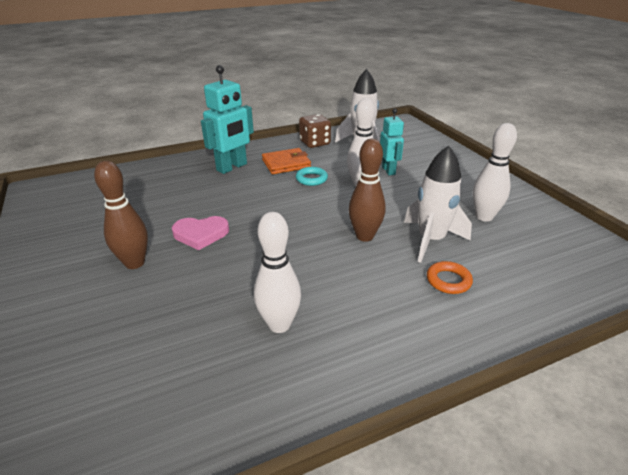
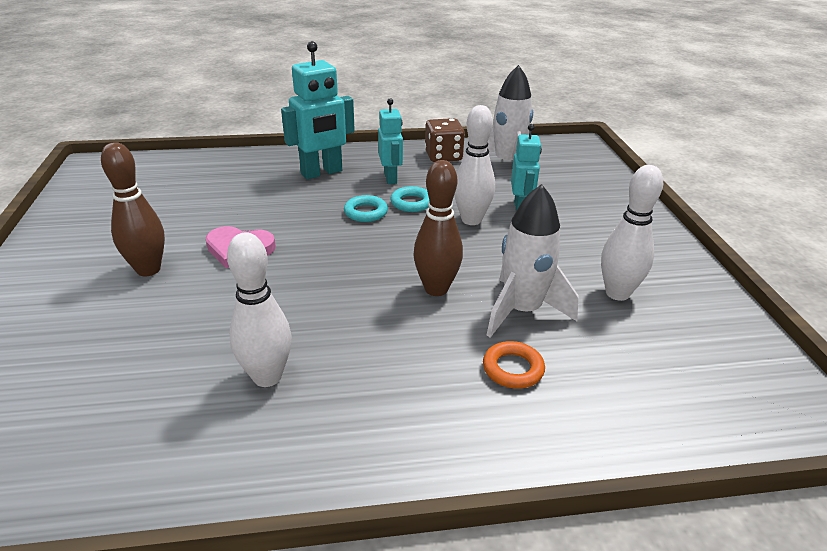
camera: 15 degrees right, 0 degrees up
(282, 191) = (366, 212): none -> turquoise ring
(286, 164) = (391, 178): orange wallet -> turquoise robot

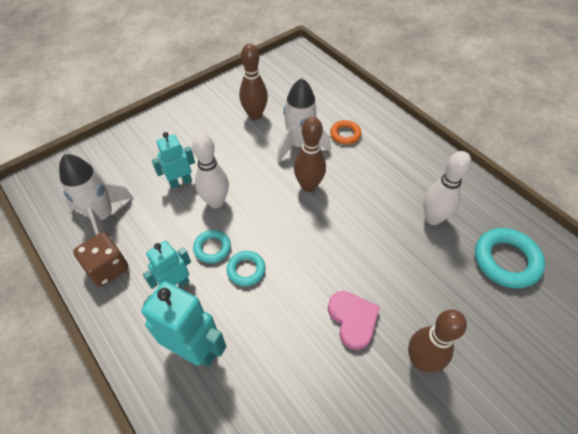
camera: 120 degrees left, 20 degrees up
(121, 411) = (506, 260): none -> turquoise ring
(617, 293) = (255, 115): white bowling pin -> brown bowling pin

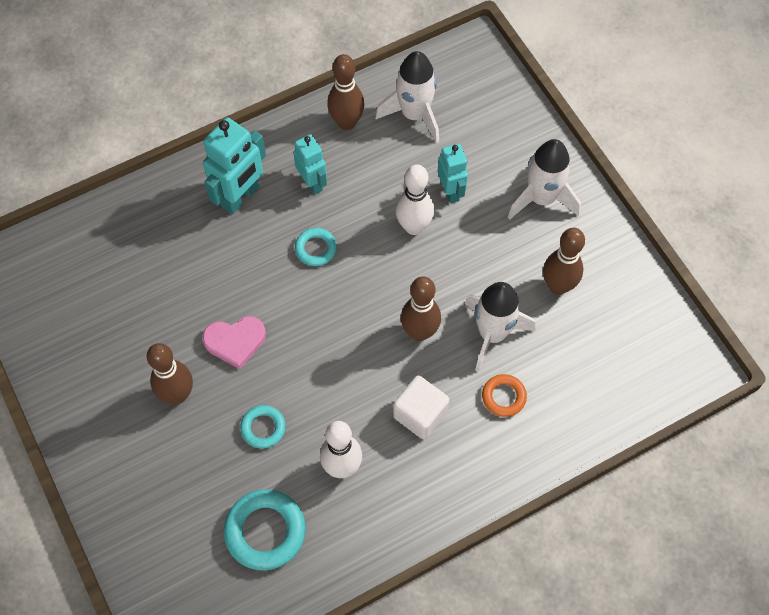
camera: 100 degrees right, 10 degrees up
(108, 268) = (346, 122): brown dice -> brown bowling pin
(184, 129) = (541, 198): none -> white rocket
(212, 248) = (350, 218): turquoise ring -> turquoise ring (263, 428)
(374, 177) = (420, 414): none -> white cube

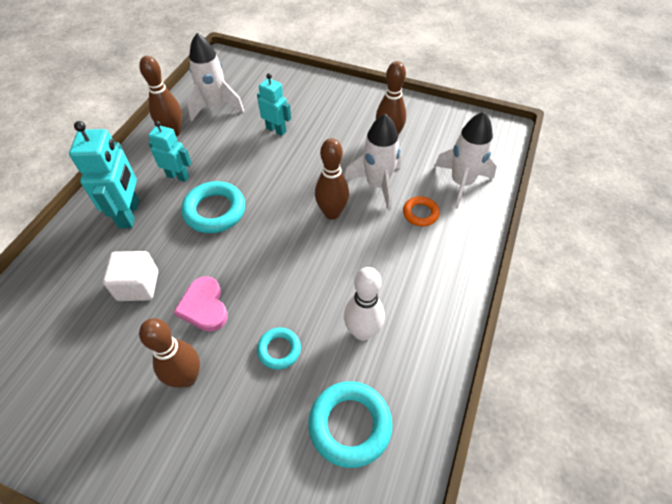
camera: 40 degrees left, 10 degrees down
(235, 341) = (204, 306): pink heart -> pink heart turned 120 degrees clockwise
(316, 249) = (214, 211): turquoise ring -> turquoise ring, size x1.73
(414, 226) = (271, 160): white bowling pin -> none
(420, 414) = (381, 259): white cube -> white cube (138, 286)
(541, 198) = (333, 104): white rocket -> white rocket (461, 183)

